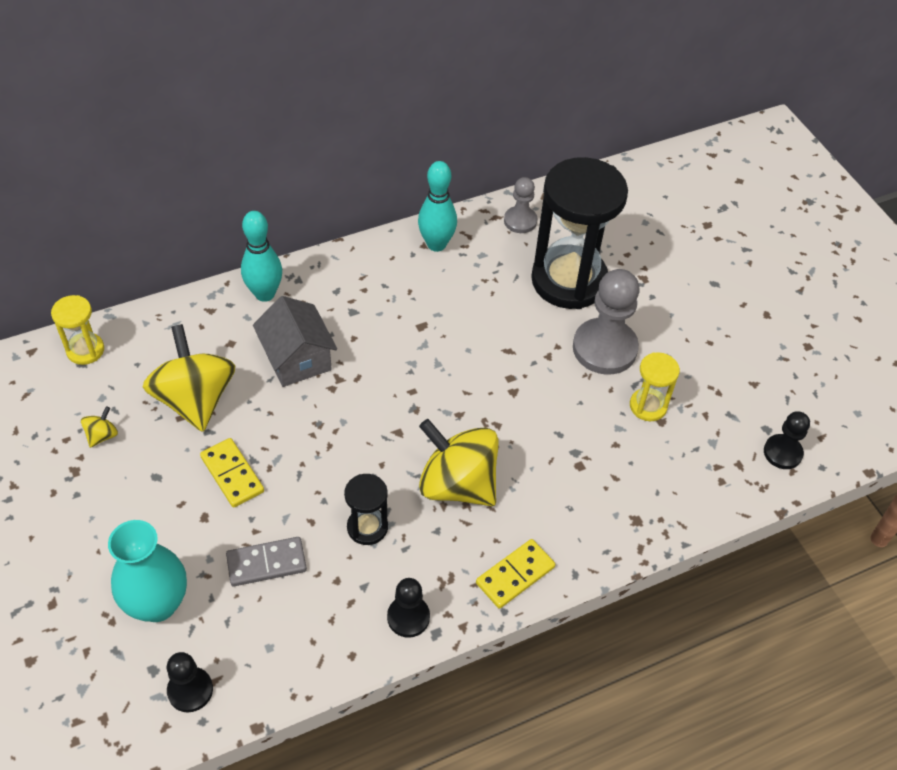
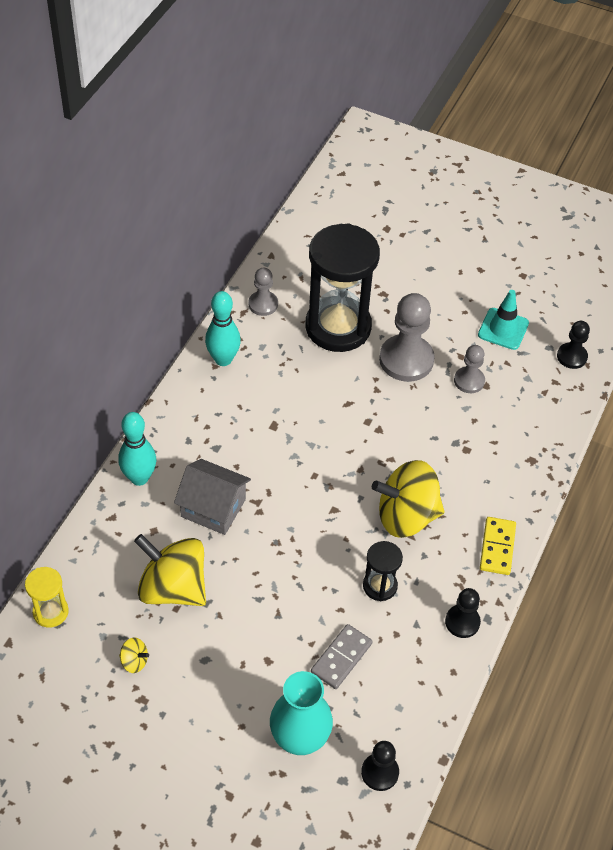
camera: 40 degrees left, 0 degrees up
(102, 435) = (134, 661): yellow spinning top -> yellow spinning top turned 120 degrees clockwise
(232, 474) = (256, 618): yellow domino -> none
(648, 406) = (469, 381): yellow hourglass -> grey pawn
(734, 382) = (503, 329): none -> turquoise traffic cone

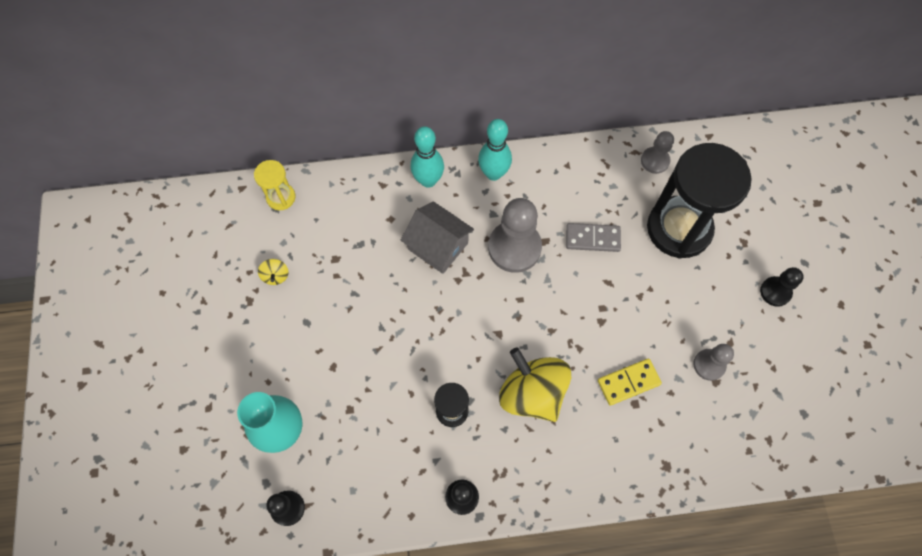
camera: 60 degrees right, 15 degrees up
(173, 588) = (351, 262): yellow spinning top -> none
(213, 508) = (438, 246): grey house -> grey house turned 45 degrees counterclockwise
(223, 359) = (578, 167): turquoise bowling pin -> turquoise bowling pin (493, 173)
(341, 658) = (368, 419): grey domino -> grey domino (592, 238)
(406, 360) = (689, 301): grey pawn -> grey pawn (514, 247)
(497, 547) = (554, 486): yellow domino -> yellow domino (628, 382)
(503, 329) = (790, 362): turquoise traffic cone -> none
(572, 357) = (810, 440): black pawn -> black pawn (775, 292)

